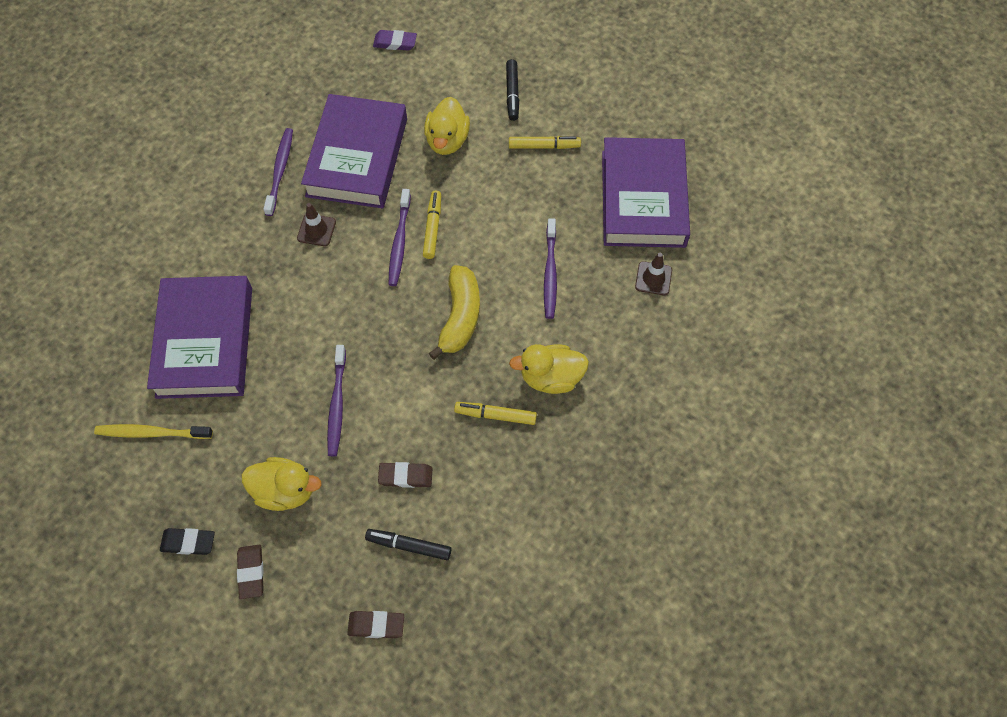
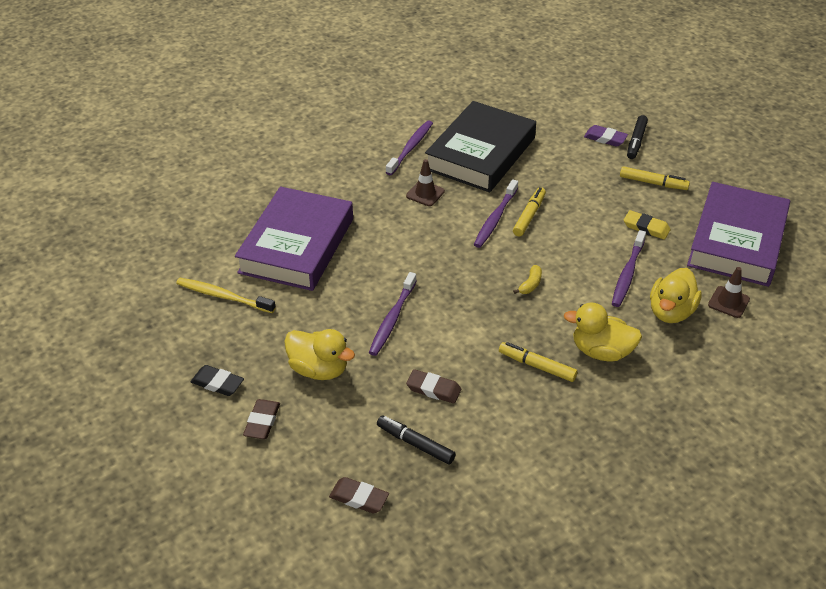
camera: 20 degrees right, 20 degrees down
(357, 157) = (480, 153): purple book -> black book
(395, 42) = (543, 87): purple eraser -> purple eraser (605, 138)
(447, 140) = (565, 160): yellow duck -> yellow duck (671, 312)
(460, 317) = (530, 284): yellow banana -> yellow banana, size x0.45
(552, 208) = (646, 227): none -> yellow eraser

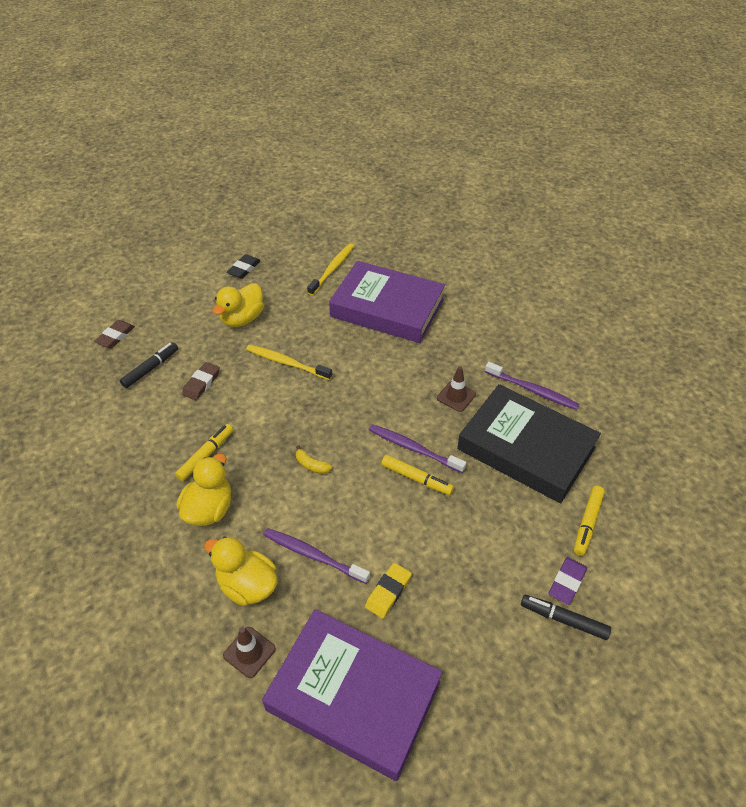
camera: 95 degrees right, 5 degrees up
(262, 422) = (201, 290): brown eraser -> none
(392, 319) = (286, 362): purple toothbrush -> yellow toothbrush
(653, 183) = (473, 620): yellow marker -> yellow marker (587, 523)

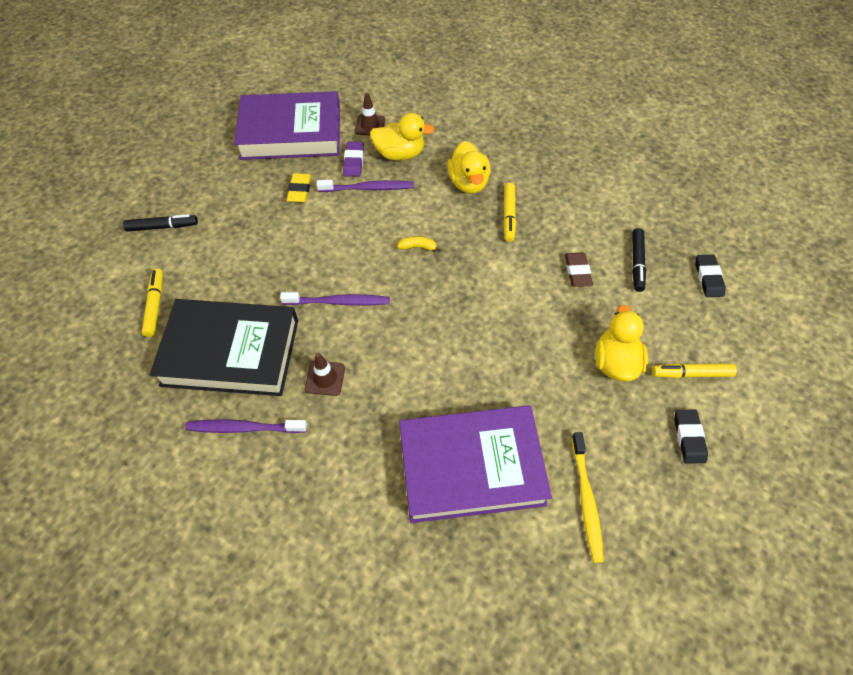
camera: 150 degrees right, 10 degrees up
(115, 336) = (708, 278): brown eraser -> black eraser
(286, 362) = (521, 332): yellow toothbrush -> none
(416, 478) = (321, 276): yellow marker -> yellow marker (691, 373)
(567, 582) = (165, 252): purple eraser -> purple eraser (353, 161)

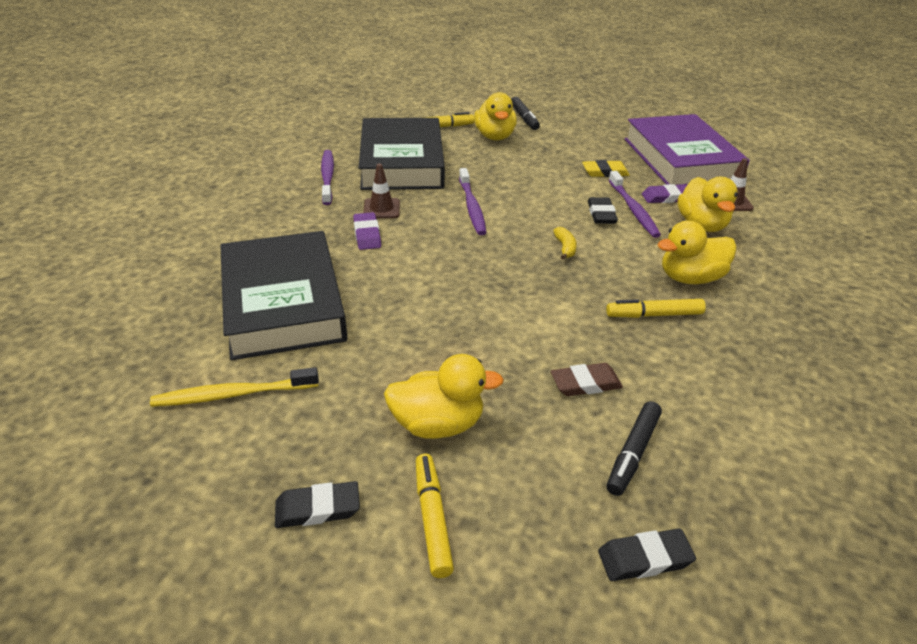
camera: 80 degrees right, 20 degrees down
(198, 260) = (494, 137): none -> yellow duck
(370, 394) = (367, 234): none -> purple eraser
(371, 211) = (601, 214): none -> black eraser
(471, 467) = (283, 302): purple book -> black book
(636, 263) = (632, 453): black marker -> black marker turned 60 degrees counterclockwise

